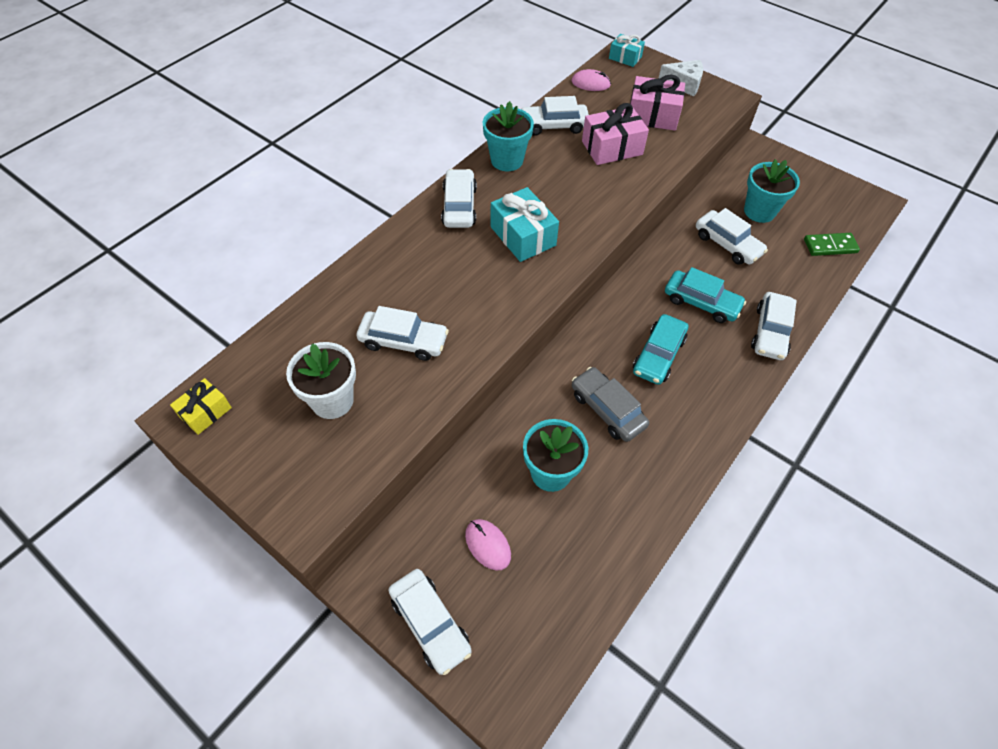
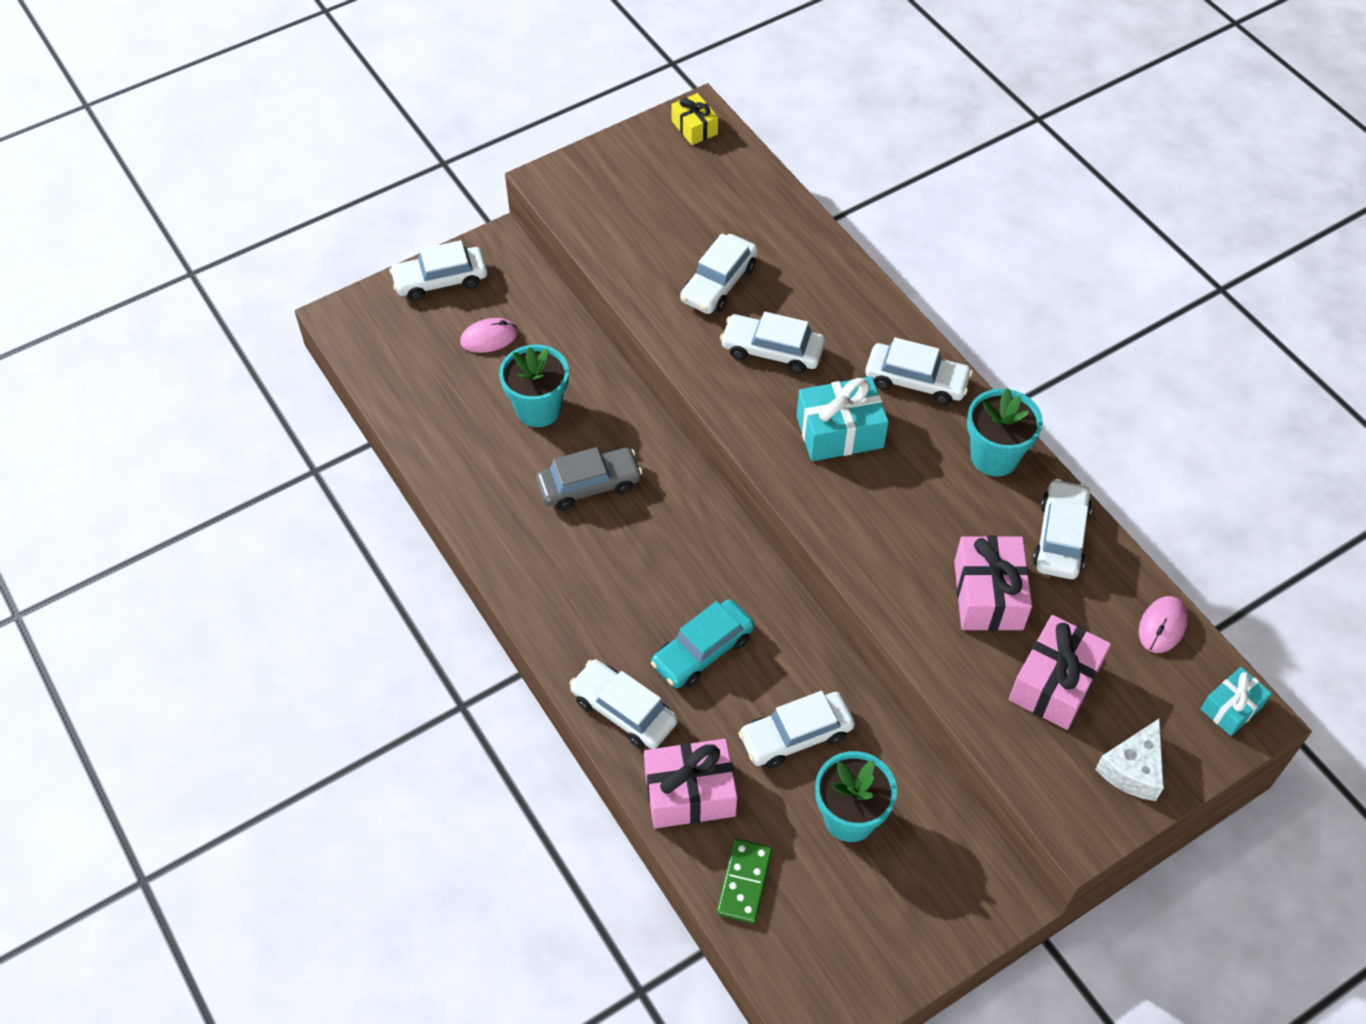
camera: 110 degrees right, 0 degrees up
(332, 400) = (667, 216): white flower pot -> none
(463, 290) = (772, 351): none -> white car
(658, 355) = (640, 566): turquoise car -> none
(798, 284) = (690, 793): none -> pink gift

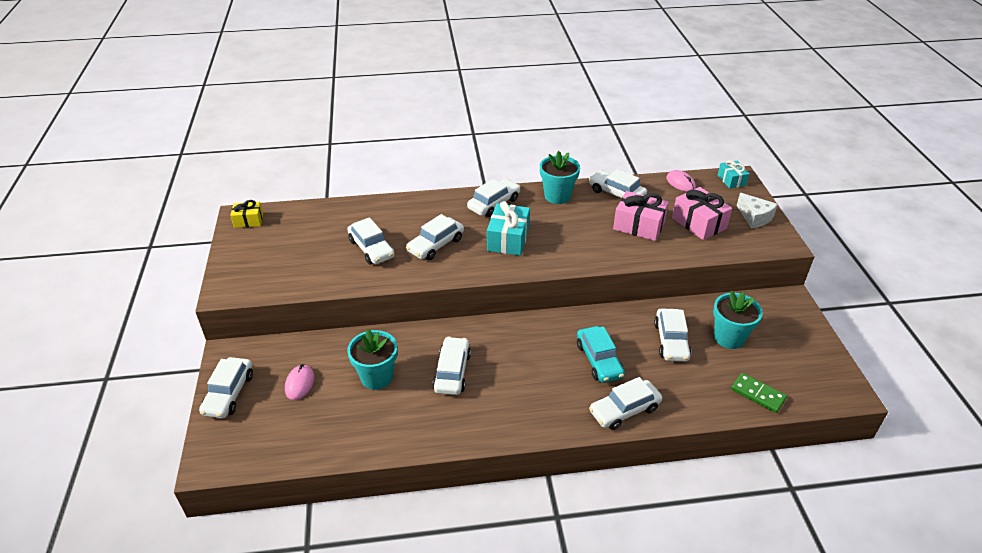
camera: 65 degrees left, 15 degrees down
(589, 485) = (452, 372): grey car -> white car
(690, 793) = (692, 398): pink gift -> none

